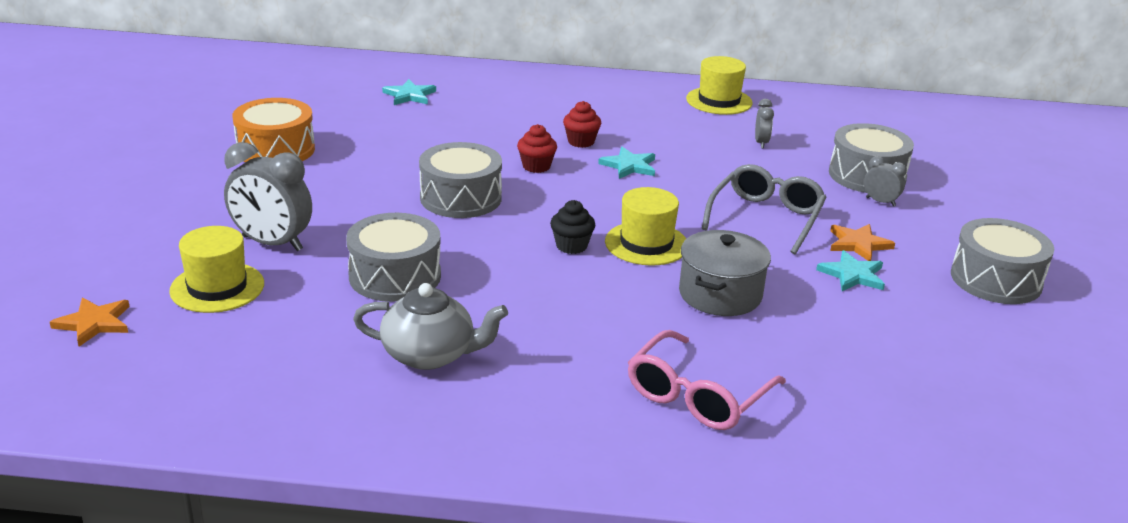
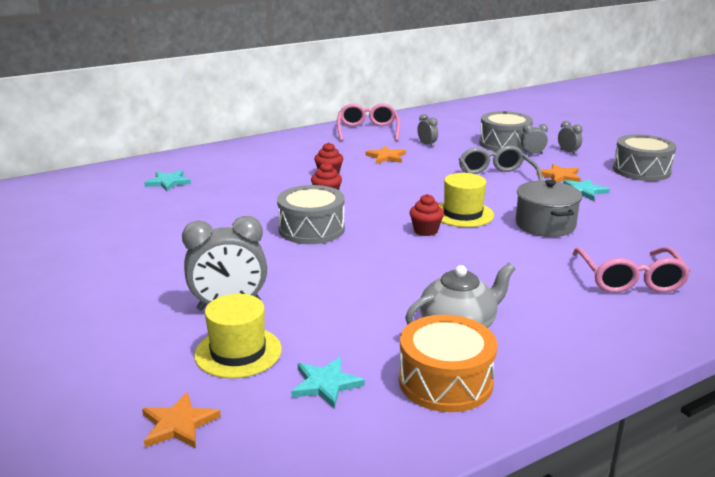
camera: 35 degrees left, 5 degrees down
(276, 150) = (123, 246): orange drum -> orange drum (445, 381)
(395, 276) = (352, 290): grey drum -> none
(571, 246) = (425, 231): black cupcake -> red cupcake
(629, 166) = (379, 178): turquoise star -> turquoise star (325, 384)
(682, 142) = (386, 157): none -> orange star
(719, 101) = (367, 131): yellow hat -> pink glasses
(937, 217) = (568, 152): none -> grey clock

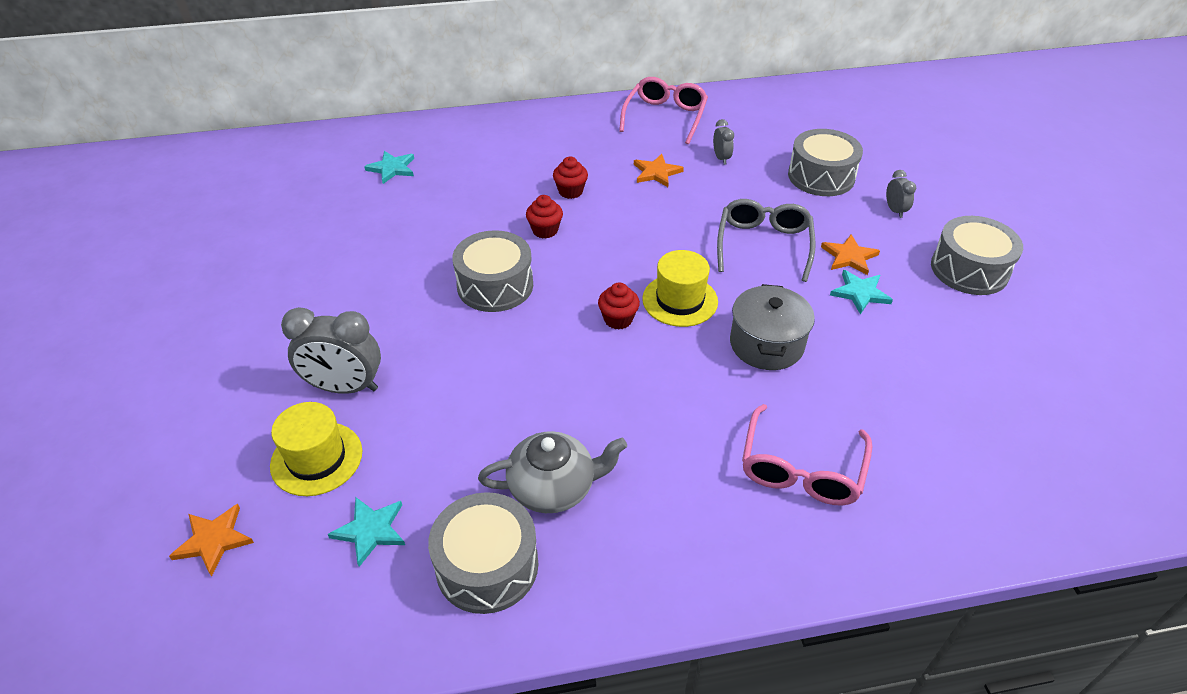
camera: 20 degrees right, 20 degrees up
(445, 381) = (487, 565): orange drum -> grey drum
(532, 153) = (844, 204): grey clock -> none

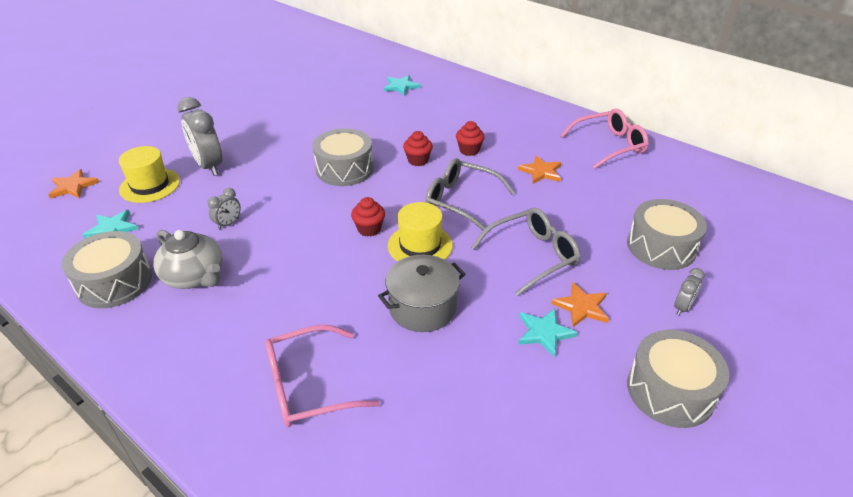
camera: 50 degrees right, 5 degrees down
(643, 240) = (461, 201): none -> grey glasses
(721, 158) = (602, 190): grey clock -> grey clock (228, 224)

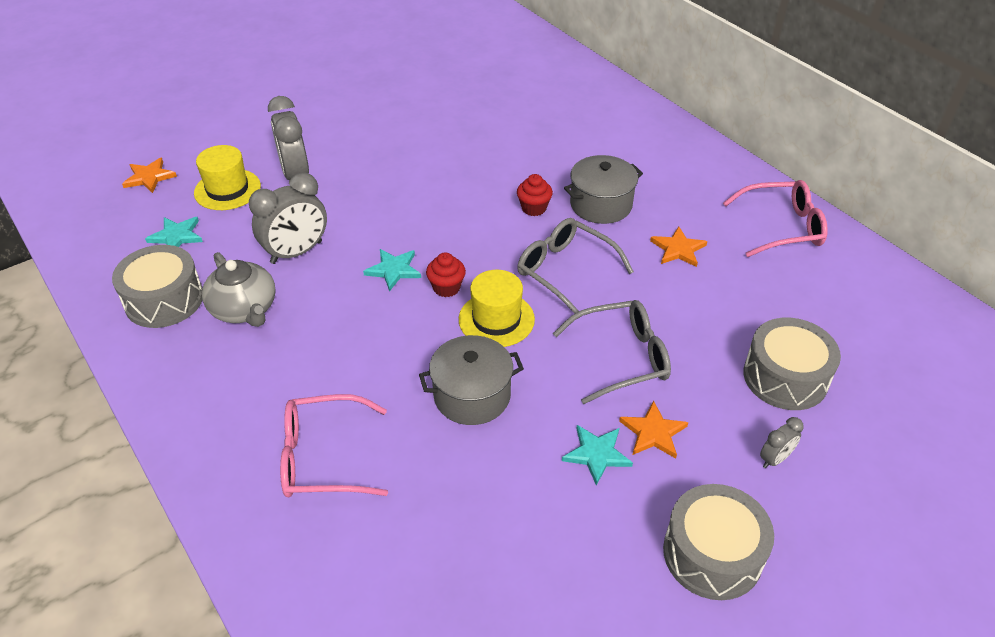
camera: 15 degrees right, 5 degrees up
(228, 224) = (296, 252): grey clock -> grey clock, size x2.01
(344, 169) = (444, 205): grey drum -> none
(401, 86) = (550, 101): turquoise star -> turquoise star (393, 270)
(469, 150) = (601, 204): red cupcake -> grey pot

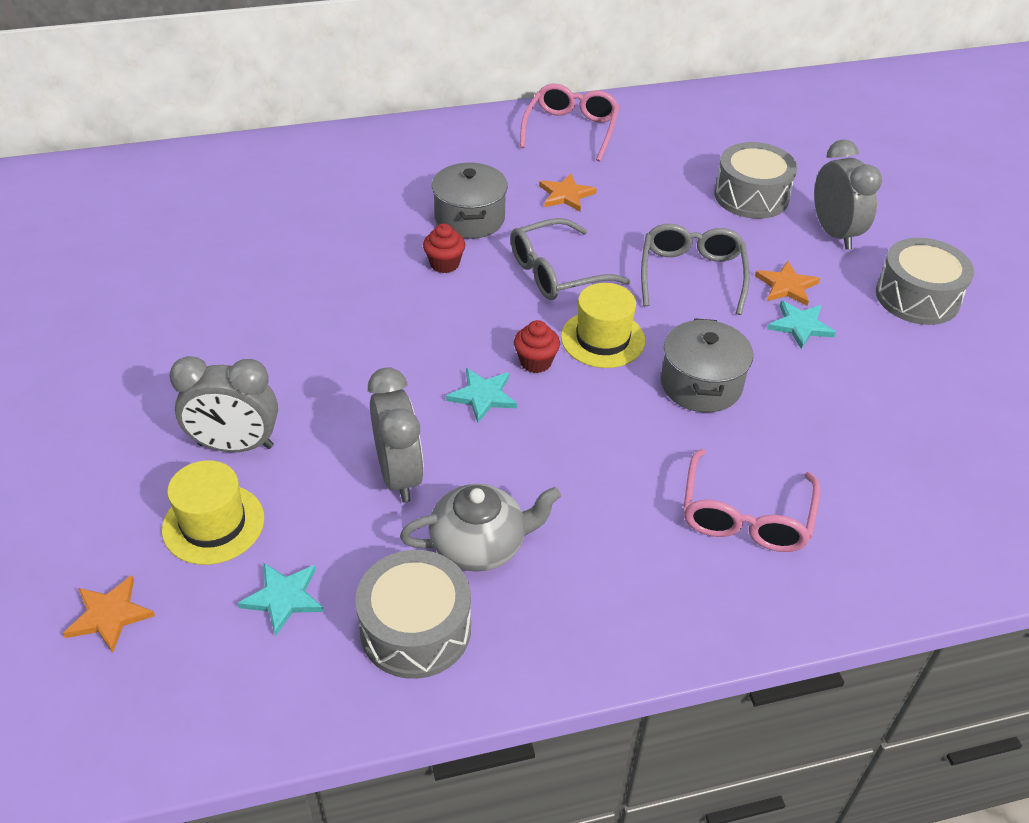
camera: 70 degrees left, 0 degrees up
(775, 459) = (834, 233): grey clock -> grey clock, size x2.01

